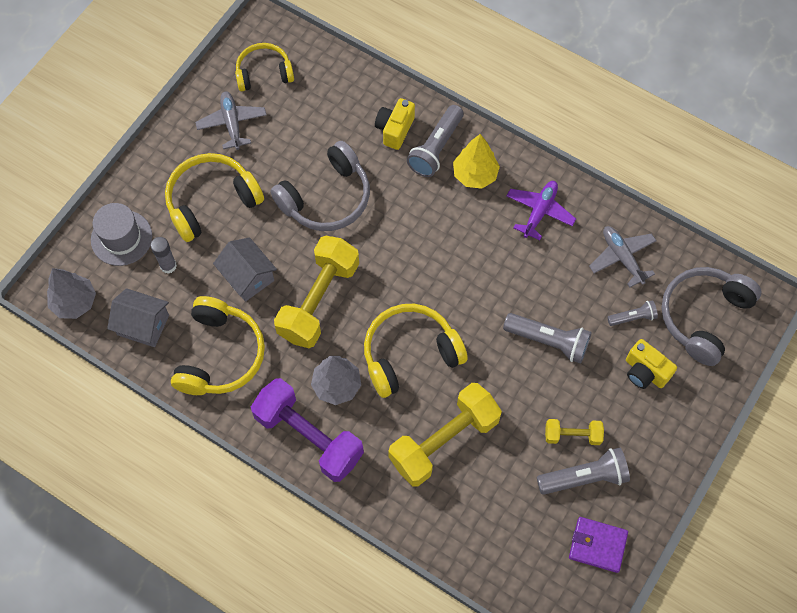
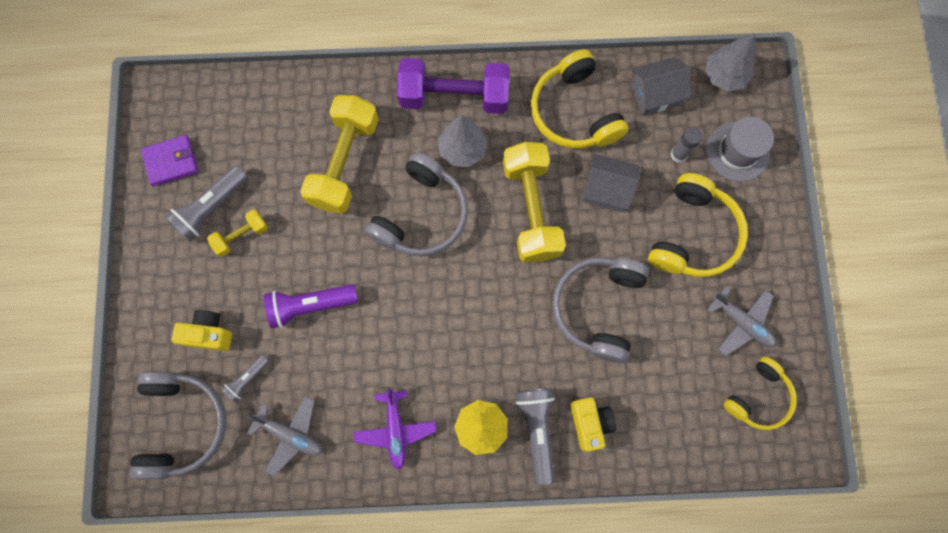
camera: 145 degrees right, 10 degrees up
(410, 354) = (421, 215): yellow headphones -> grey headphones
(548, 341) = (310, 305): grey flashlight -> purple flashlight

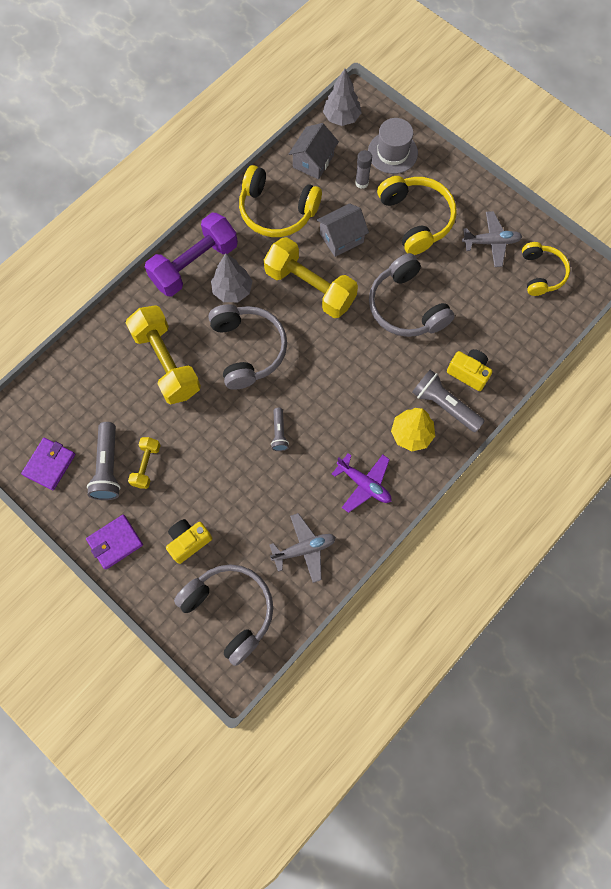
camera: 45 degrees left, 5 degrees down
(155, 276) = (115, 542): none -> purple wallet
(247, 379) = (242, 544): grey flashlight -> grey flashlight (279, 433)
(310, 305) = (235, 464): purple flashlight -> none

